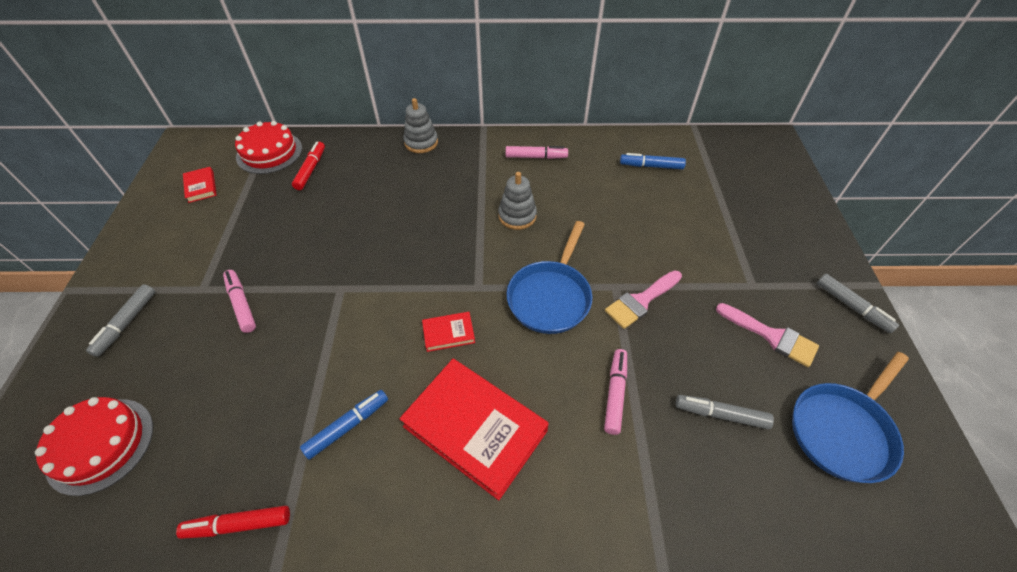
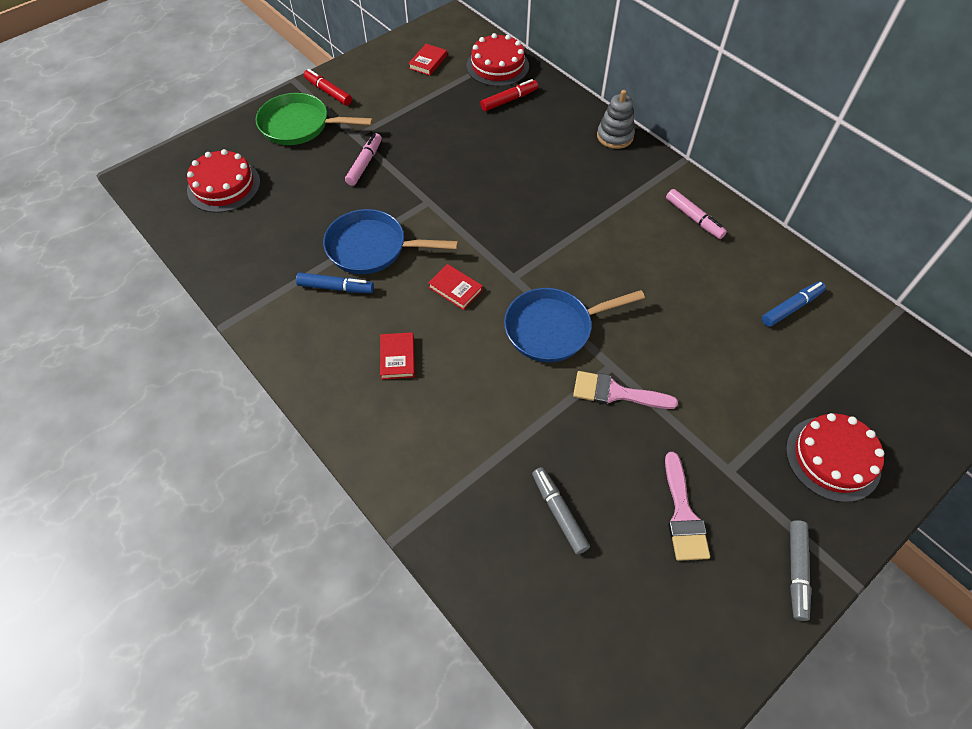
camera: 50 degrees right, 5 degrees up
(127, 323) = (299, 125): grey marker -> green pan
(239, 524) = (235, 286): red marker -> red marker (328, 92)
(475, 428) = (397, 358): red book -> red book, size x0.45
(517, 216) = (611, 252): grey stacking toy -> none
(615, 394) = (507, 427): pink marker -> none
(651, 166) = (791, 308): blue marker -> blue marker turned 90 degrees clockwise
(778, 229) = (832, 458): none -> red cake
(842, 430) = (634, 618): blue pan -> blue pan (372, 248)

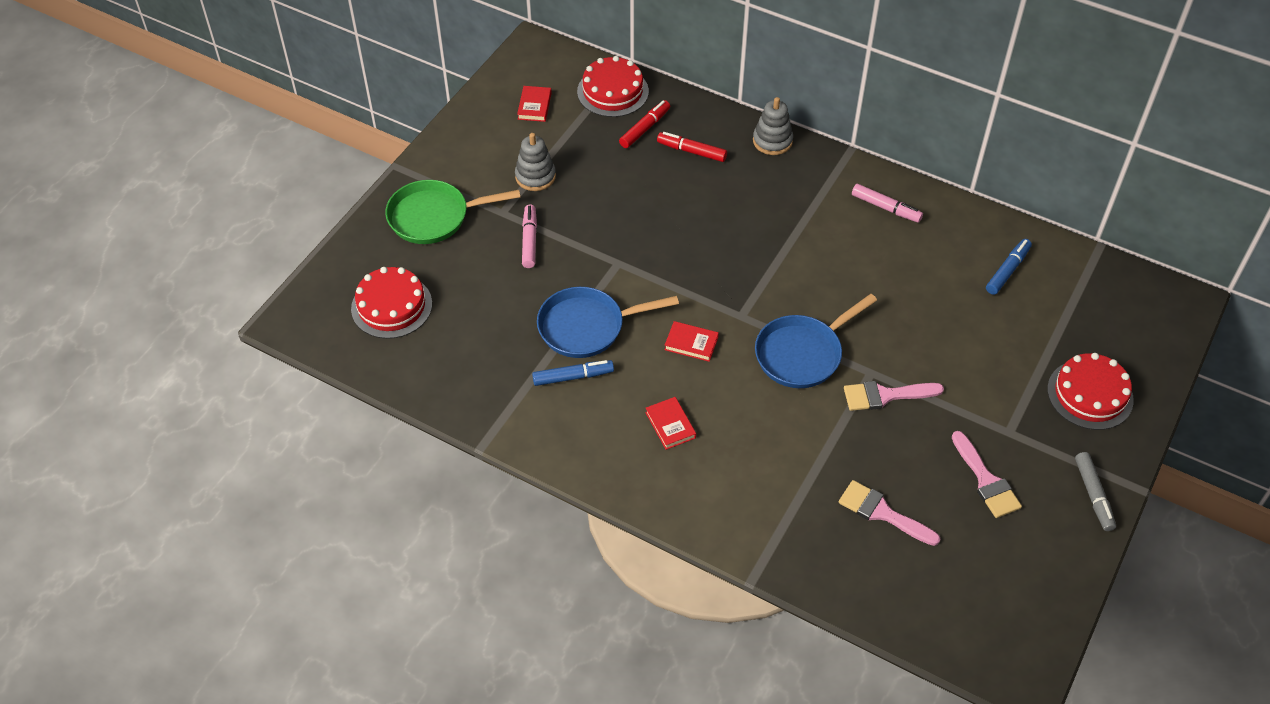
camera: 20 degrees left, 5 degrees down
(328, 92) = (443, 170): red marker -> red marker (691, 151)
(398, 115) = (535, 176): none -> grey stacking toy
(559, 513) = (882, 513): grey marker -> pink brush

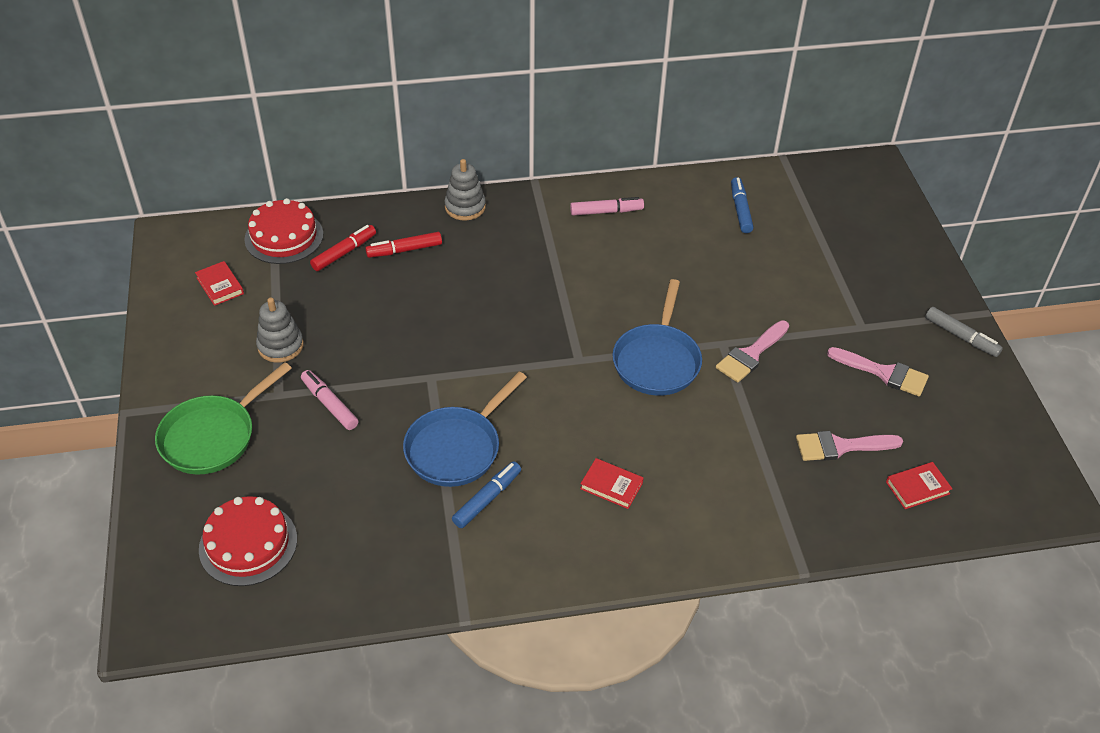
camera: 40 degrees left, 5 degrees down
(644, 128) = (344, 253): red marker -> red marker turned 45 degrees clockwise
(691, 343) = (561, 407): red book -> red book (917, 488)
(1090, 394) = (885, 266): red cake -> none

